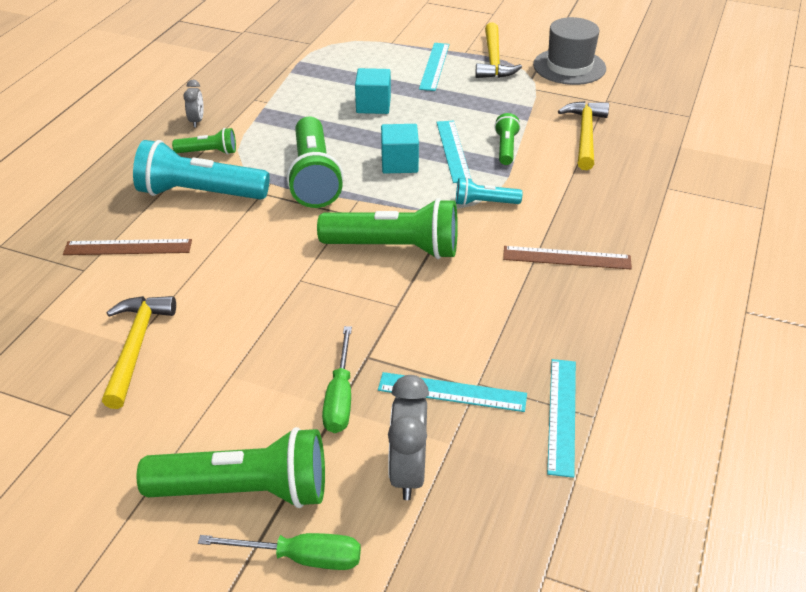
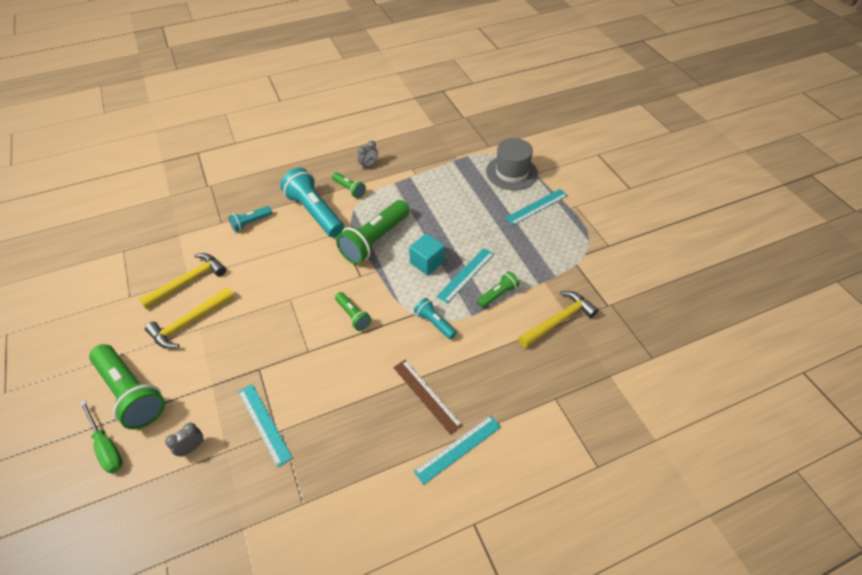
camera: 45 degrees right, 10 degrees up
(128, 247) = (250, 223): brown ruler -> turquoise flashlight
(340, 397) = (220, 380): green screwdriver -> none
(373, 105) = (465, 212): turquoise cube -> none
(395, 248) = (353, 315): green flashlight -> green flashlight, size x0.50
(408, 472) = (192, 448): grey clock -> grey clock, size x0.57
(493, 60) = (579, 225): yellow hammer -> yellow hammer (189, 322)
(562, 415) = (290, 487): turquoise ruler -> turquoise ruler (458, 448)
(569, 67) = (623, 262): grey hat -> grey hat (511, 172)

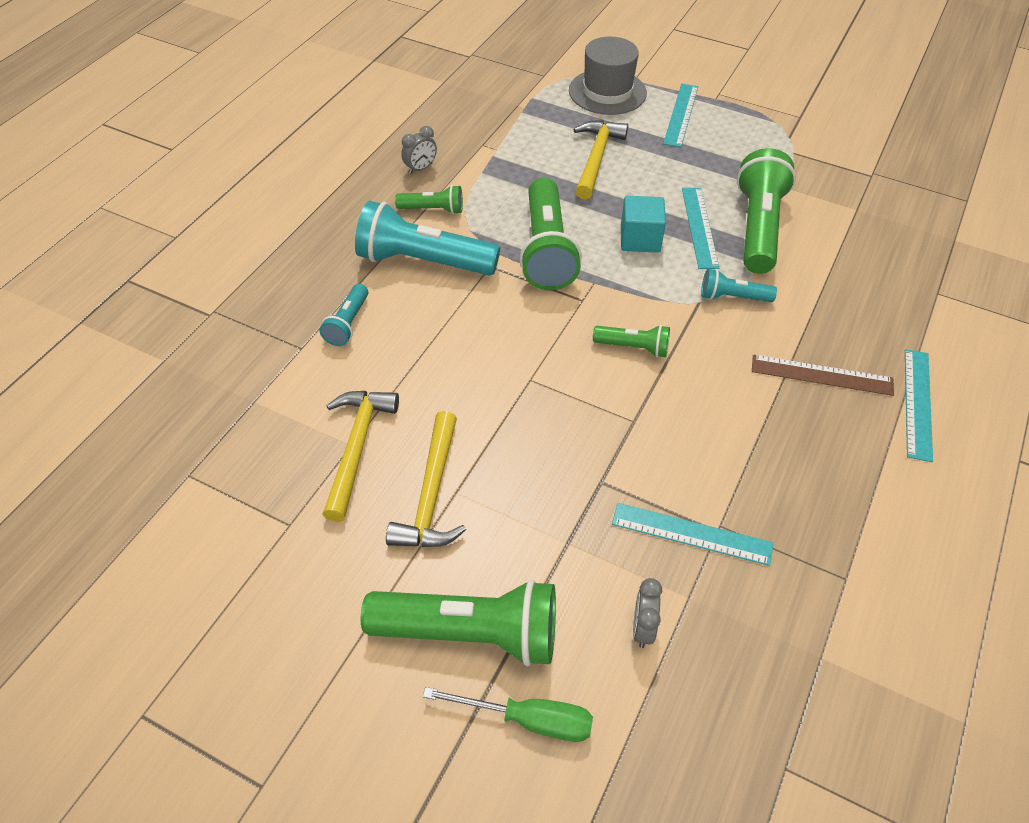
camera: 40 degrees left, 0 degrees up
(368, 165) = (420, 168): grey clock -> grey clock turned 45 degrees clockwise
(498, 294) = (758, 227): green flashlight -> green flashlight, size x1.98
(558, 320) = (847, 217): yellow hammer -> yellow hammer (596, 158)

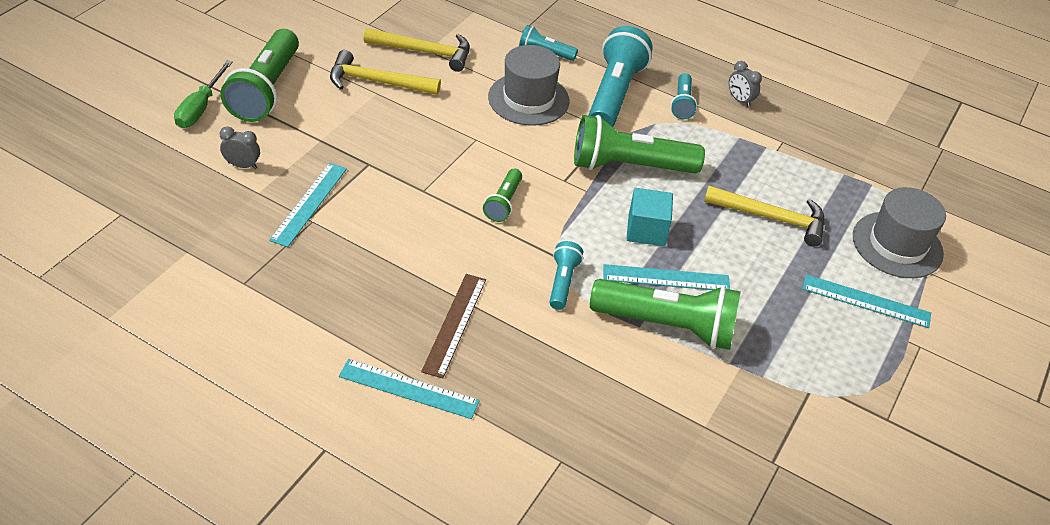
camera: 90 degrees right, 5 degrees down
(433, 210) = (682, 104): green flashlight -> turquoise flashlight
(445, 335) = (528, 99): none -> grey hat

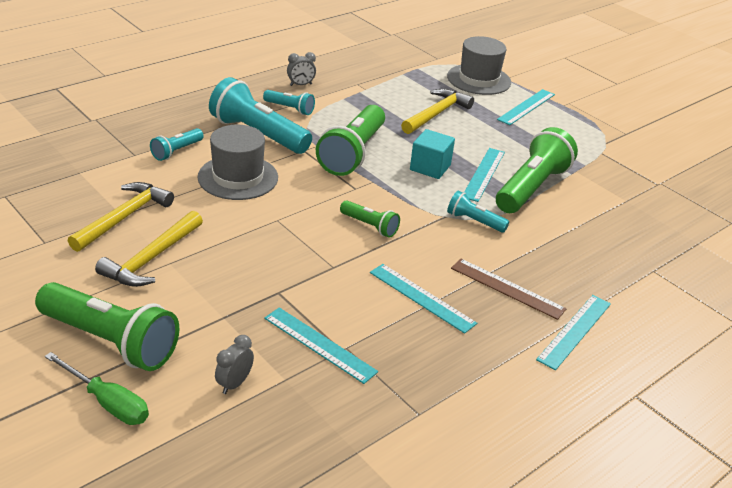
camera: 70 degrees left, 10 degrees down
(407, 259) = (421, 297): none -> turquoise ruler

